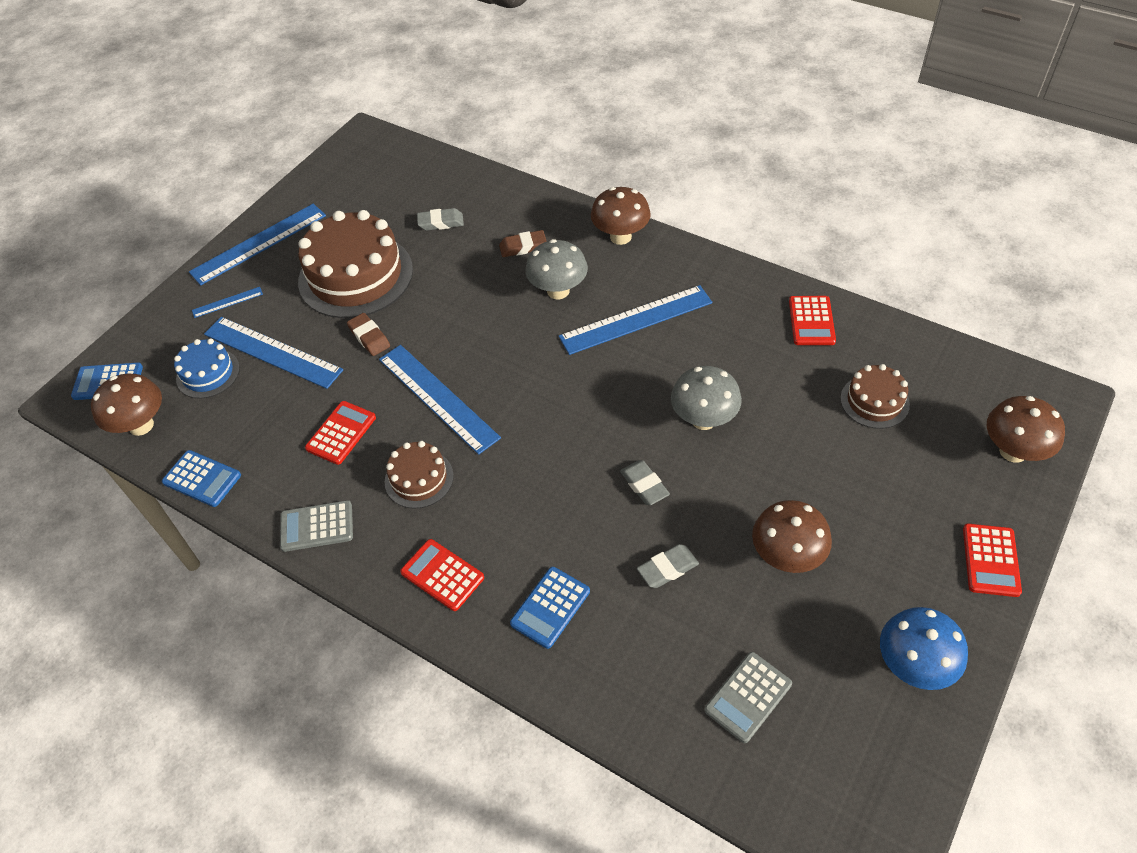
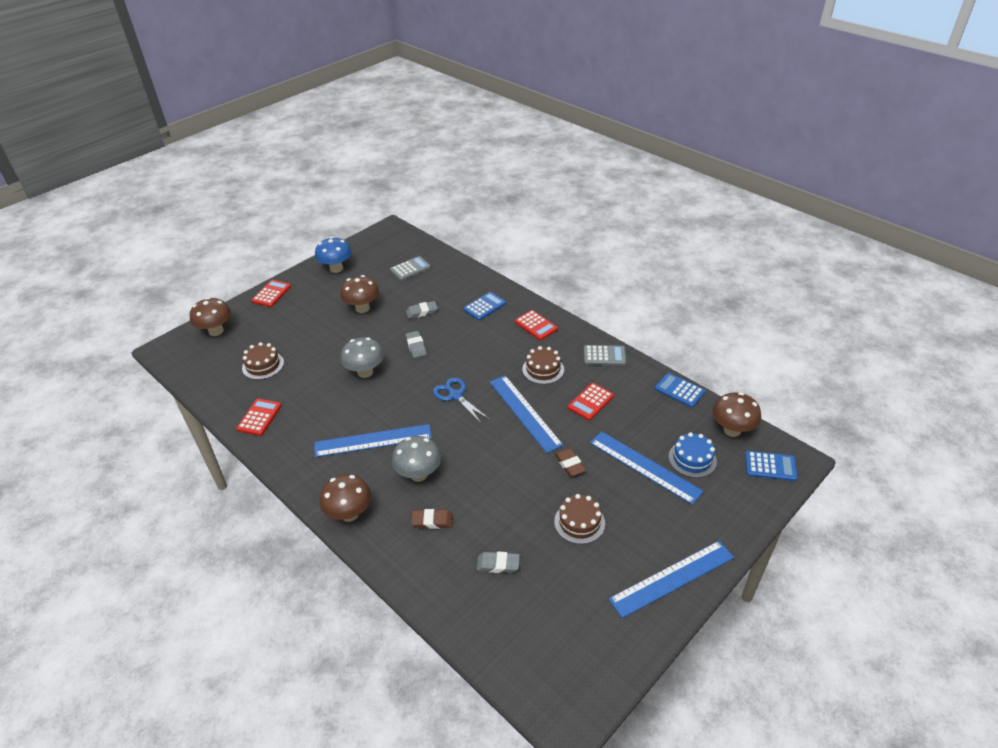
camera: 170 degrees left, 10 degrees down
(227, 302) = (690, 518): blue ruler -> none
(355, 275) = (579, 522): brown cake -> brown cake, size x0.51
(547, 406) = (455, 395): none -> blue scissors

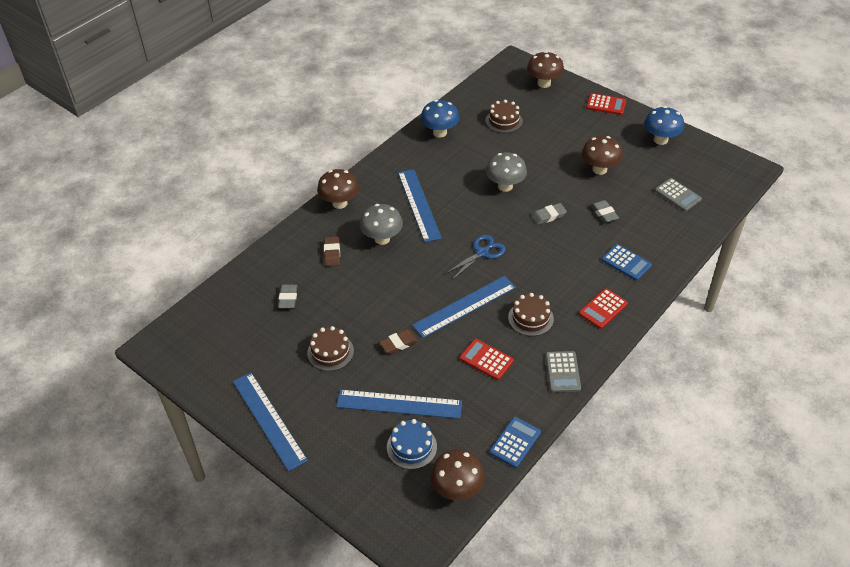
camera: 85 degrees right, 5 degrees up
(259, 417) = (440, 132): red calculator -> blue mushroom
(644, 466) = (399, 404): blue ruler -> blue ruler turned 60 degrees clockwise
(770, 466) = (405, 521): blue calculator -> none

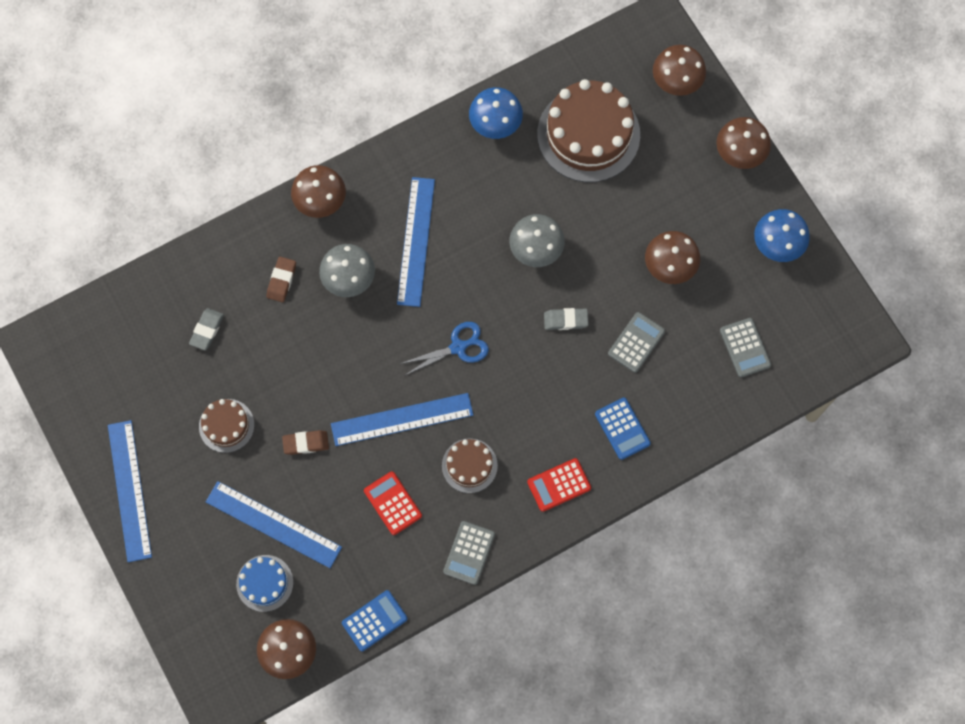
camera: 20 degrees right, 25 degrees up
(504, 121) = (588, 134): brown cake -> brown cake, size x1.96
(604, 213) = (636, 342): grey eraser -> grey calculator
(606, 105) = (739, 154): red calculator -> brown mushroom

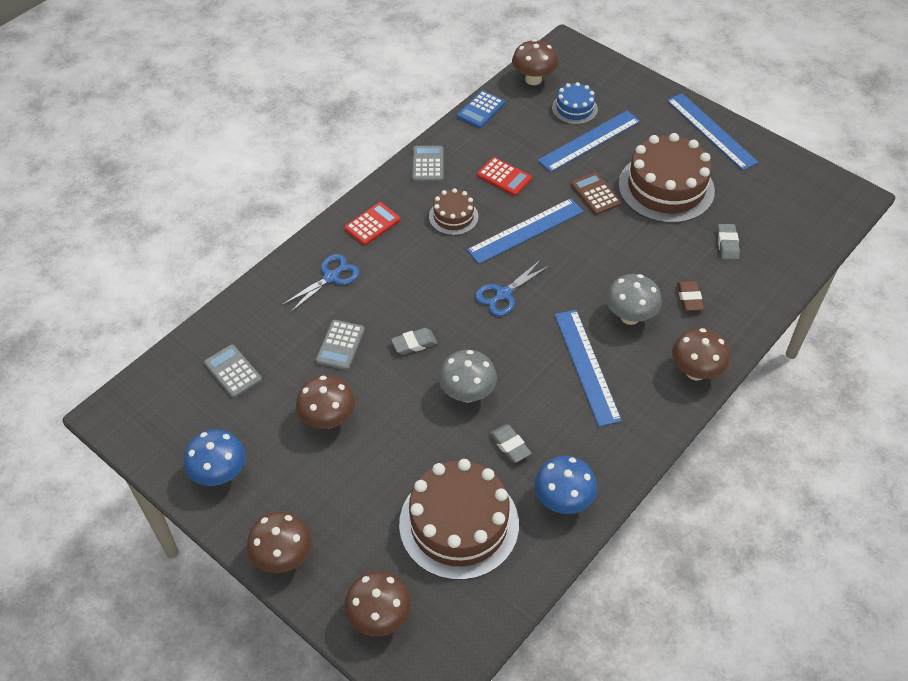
camera: 160 degrees right, 20 degrees down
(226, 425) = (666, 187): brown cake -> brown cake, size x1.96
(273, 524) = (589, 141): blue ruler -> blue ruler turned 45 degrees counterclockwise
(306, 443) = (595, 194): brown eraser -> brown calculator
(518, 188) = (510, 445): none -> grey eraser
(622, 429) = (331, 277): blue calculator -> blue scissors

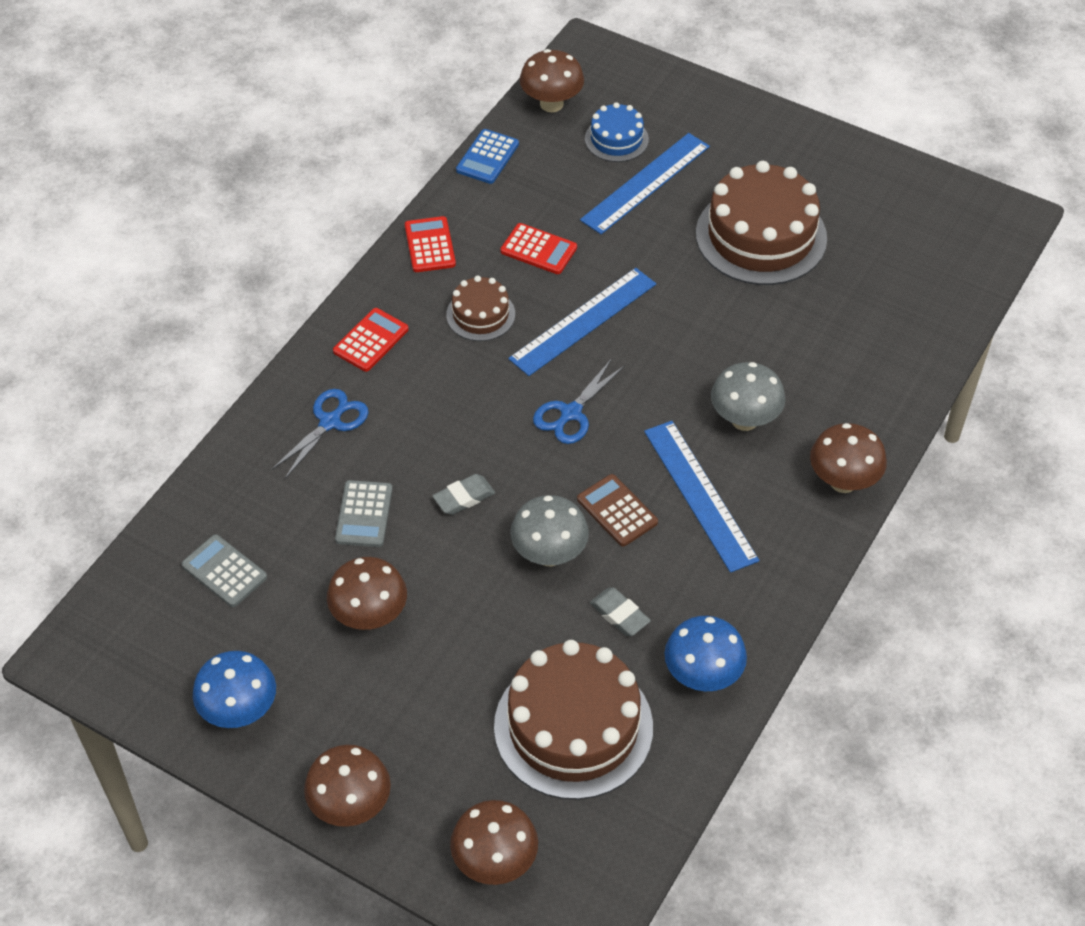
camera: 10 degrees left, 0 degrees up
(428, 164) = (430, 245): grey calculator -> red calculator
(595, 194) = (667, 257): brown calculator -> brown calculator (617, 511)
(689, 298) = (818, 384): brown eraser -> none
(711, 131) = (807, 148): blue ruler -> none
(727, 244) = (855, 303): grey eraser -> none

